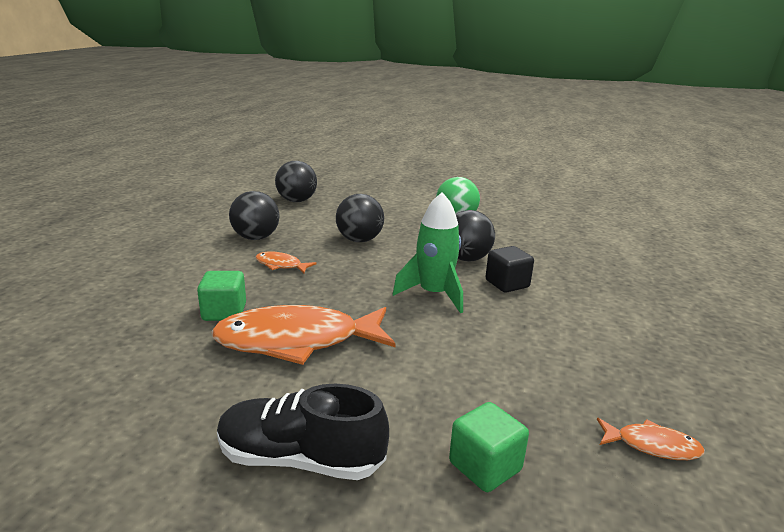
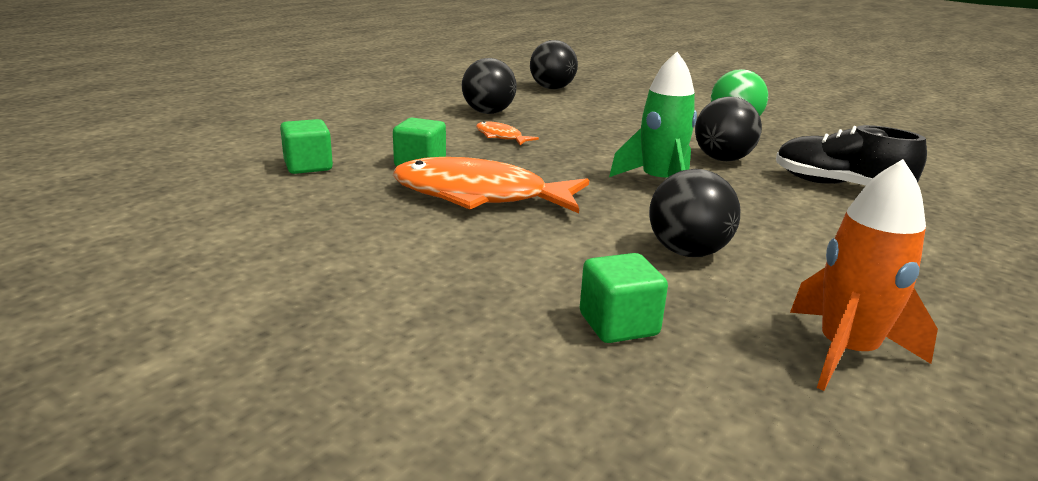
camera: 20 degrees right, 0 degrees up
(115, 337) = (308, 166): none -> green cube
(300, 459) = (427, 279): black shoe -> black shoe (839, 186)
(359, 240) = (602, 128): black ball -> black ball (687, 252)
(507, 284) = (759, 187): black cube -> none
(652, 445) = (846, 352): orange fish -> orange rocket

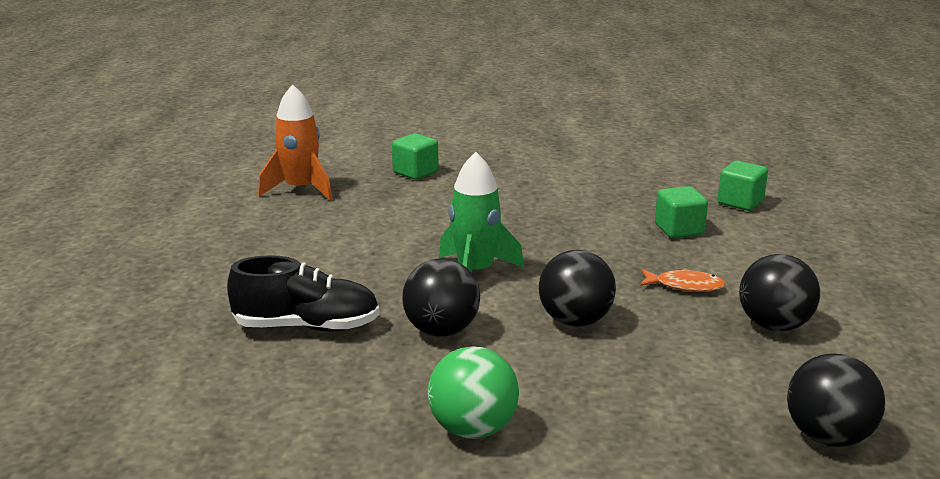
camera: 150 degrees right, 0 degrees up
(479, 196) = (586, 216): orange fish -> none
(687, 252) = (407, 217): black ball -> black ball (575, 321)

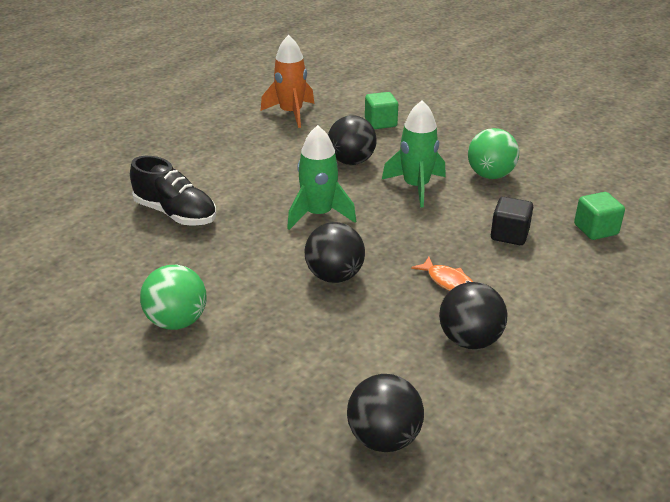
camera: 35 degrees right, 10 degrees up
(441, 330) = (244, 248): black ball -> black ball (351, 161)
(536, 217) = (416, 187): none -> green rocket
(590, 187) = (490, 175): none -> green ball
(679, 229) = (509, 235): green cube -> black cube

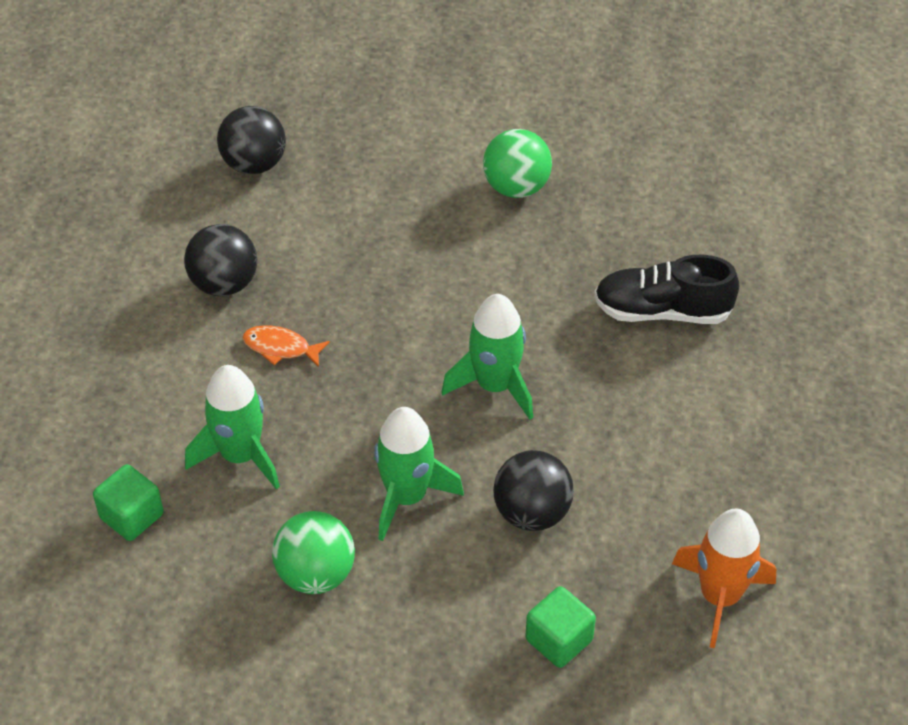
camera: 150 degrees right, 15 degrees up
(334, 276) = (408, 302): black ball -> none
(509, 235) = (240, 456): black cube -> green rocket

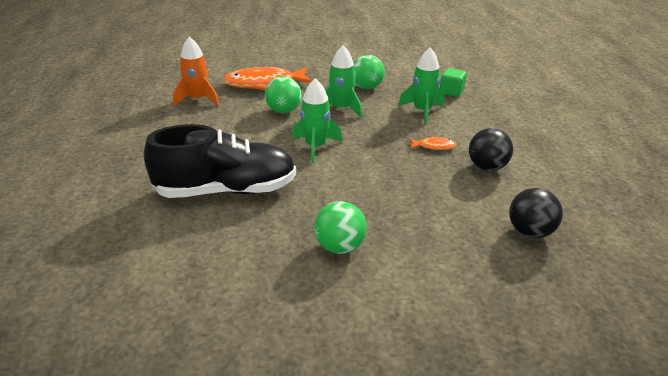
camera: 165 degrees right, 15 degrees down
(532, 513) = (283, 111): black ball -> green ball
(559, 640) = (264, 84): green cube -> orange fish
(662, 311) = (226, 190): black shoe -> black shoe, size x1.63

